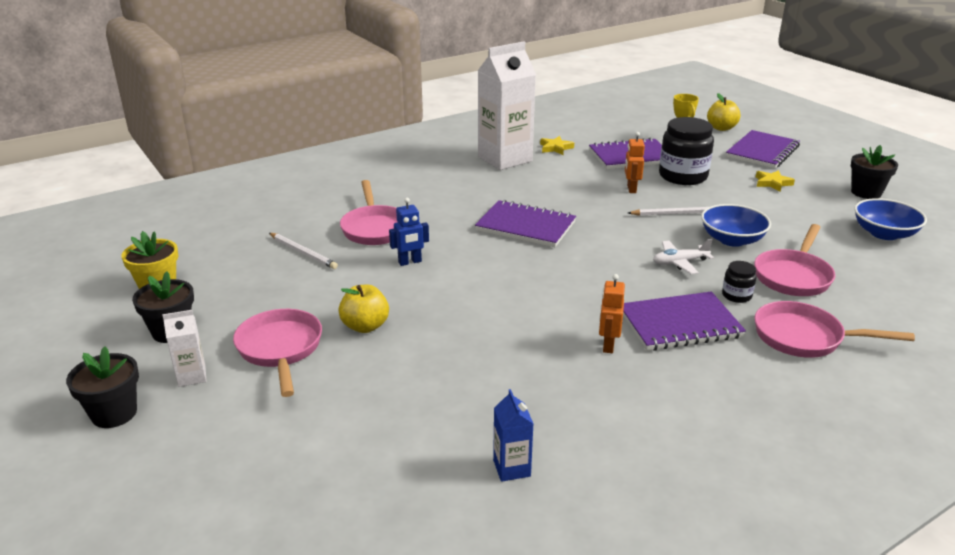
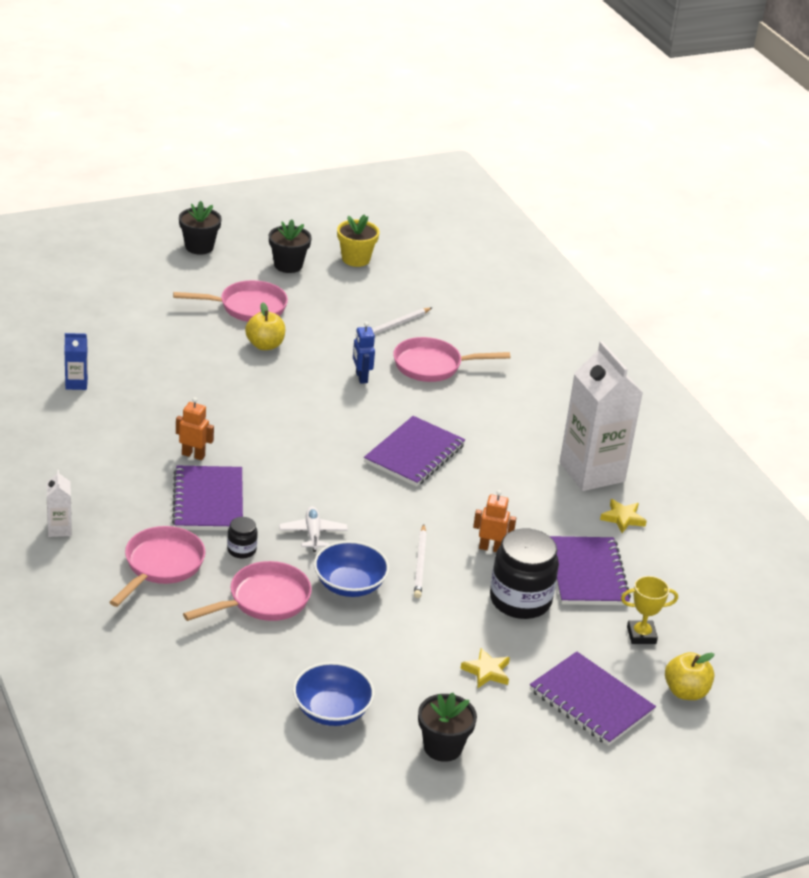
camera: 95 degrees right, 5 degrees up
(192, 376) = (228, 273): white carton -> white carton (59, 529)
(793, 276) = (263, 600): pink pan -> pink pan turned 105 degrees clockwise

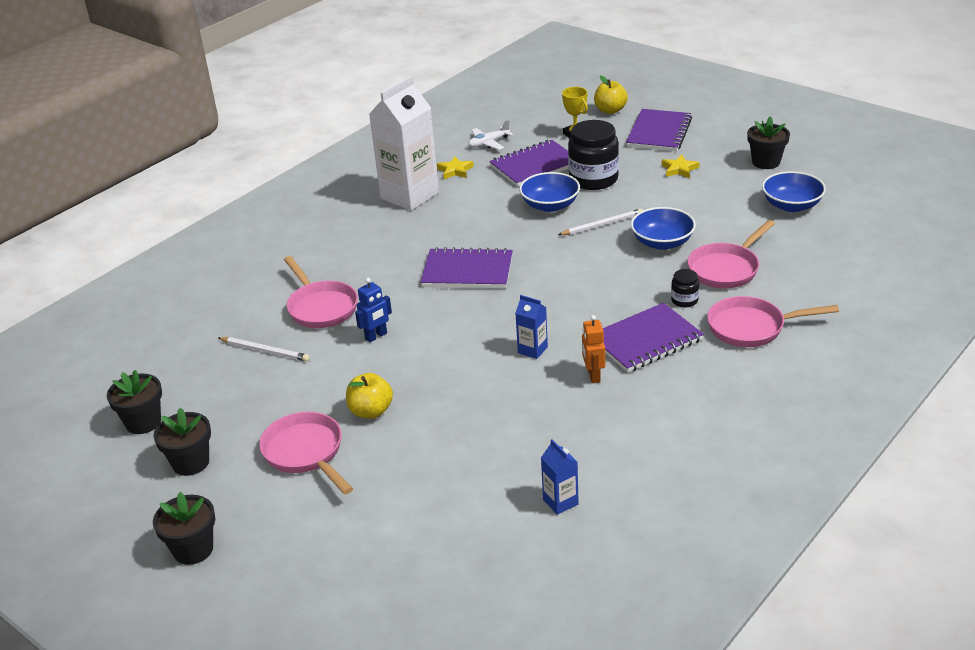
camera: 110 degrees left, 0 degrees up
(59, 529) = (778, 399): white carton -> none
(260, 441) = (532, 350): none -> blue carton
(263, 600) = (726, 269): pink pan -> pink pan turned 75 degrees counterclockwise
(313, 533) = (624, 278): white plane -> white plane (488, 143)
(355, 259) = (143, 422): yellow flower pot -> black flower pot
(490, 548) = (550, 205): orange robot -> blue bowl

